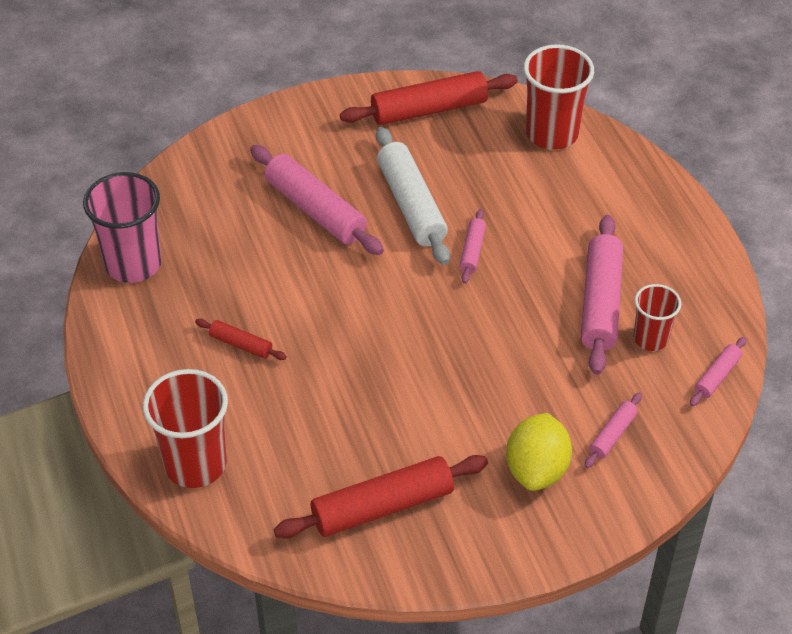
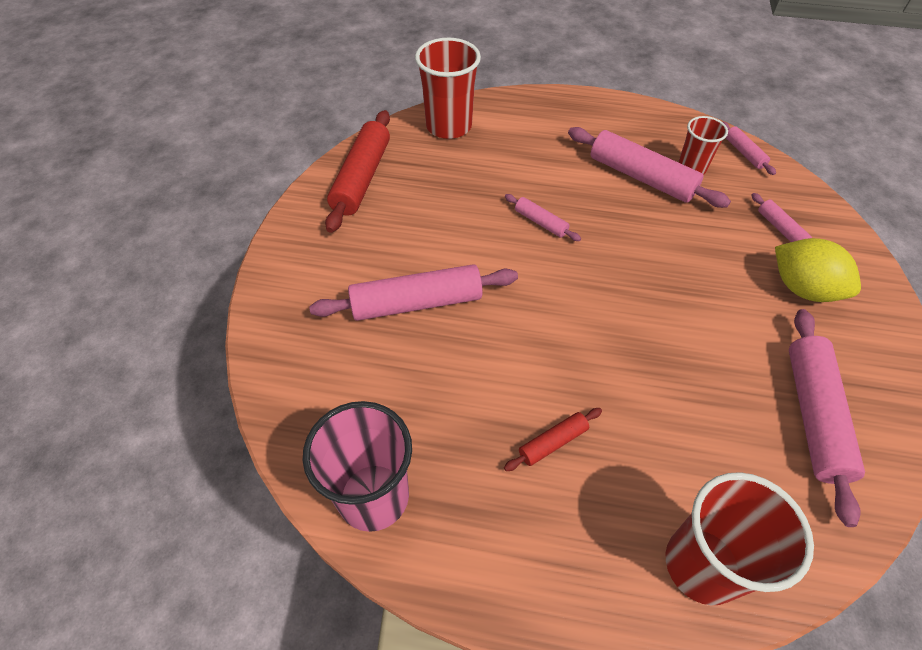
camera: 60 degrees left, 5 degrees up
(382, 506) = (813, 415): red rolling pin -> pink rolling pin
(411, 205) = (461, 236): white rolling pin -> none

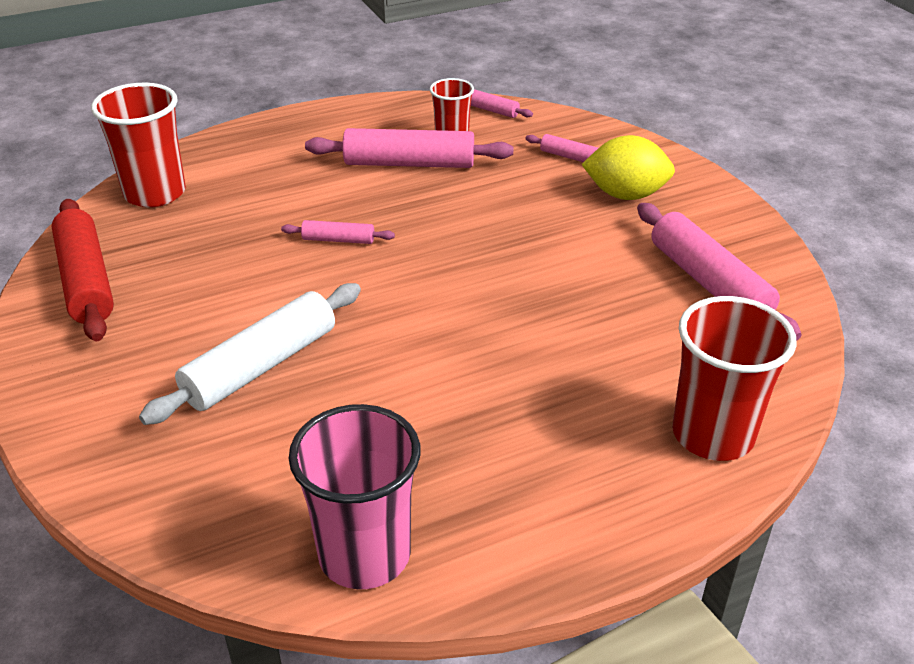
camera: 35 degrees left, 15 degrees down
(416, 302) = (260, 365): pink rolling pin -> white rolling pin
(552, 442) = (508, 413): red rolling pin -> none

